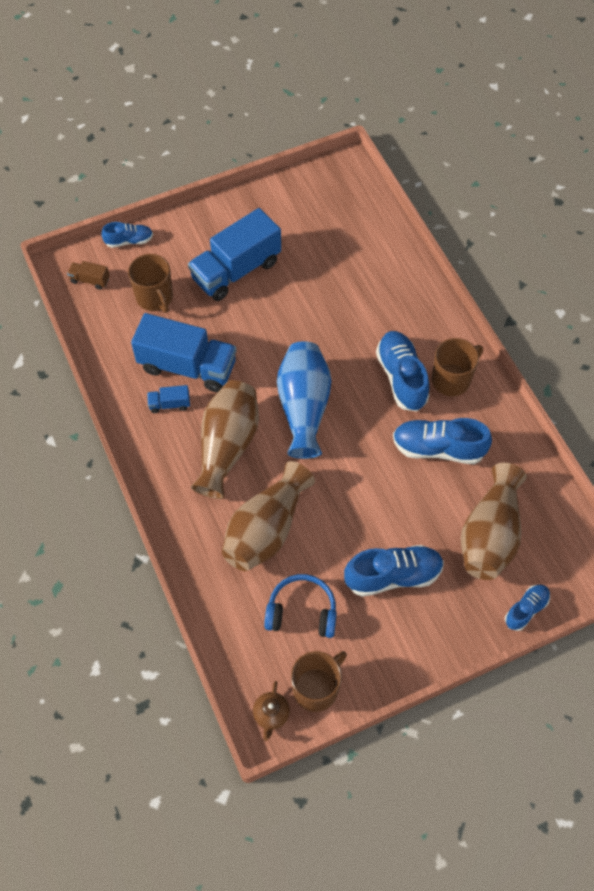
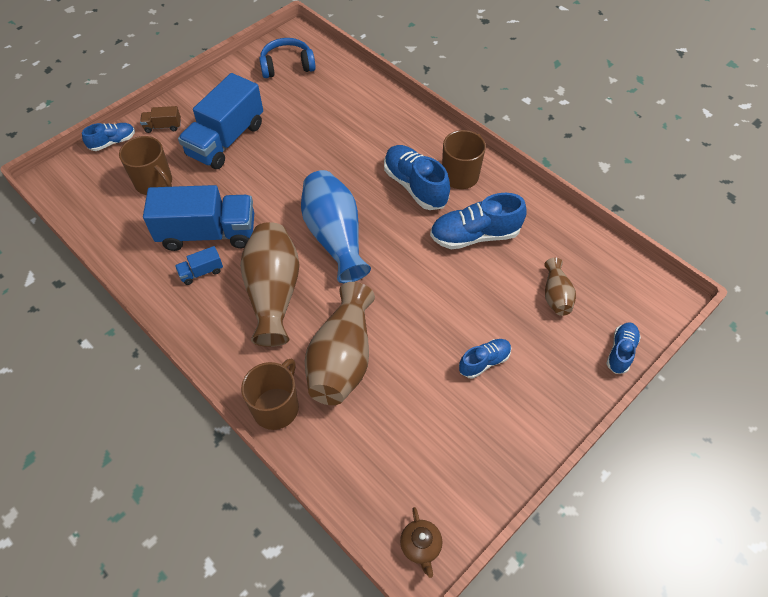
camera: 20 degrees left, 5 degrees down
(90, 280) = (83, 185): brown truck -> brown truck (163, 126)
(302, 612) = (410, 427): blue headphones -> blue headphones (287, 66)
(316, 688) = (456, 500): brown mug -> brown mug (276, 407)
(393, 576) = (484, 362): blue shoe -> blue shoe, size x0.58
(490, 535) = (556, 295): brown vase -> brown vase, size x0.52

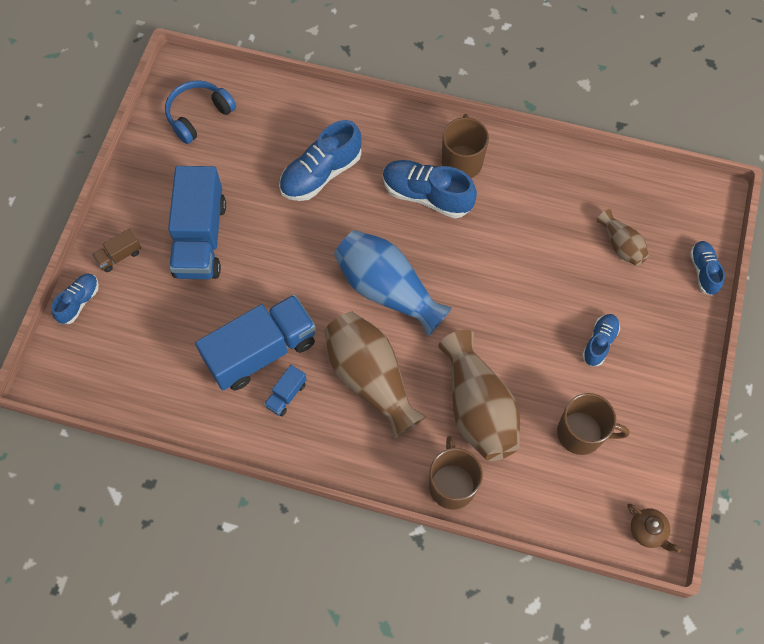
camera: 30 degrees left, 10 degrees up
(154, 183) = (163, 325): brown mug -> brown mug (581, 433)
(475, 235) = (515, 221): blue shoe -> blue shoe (321, 174)

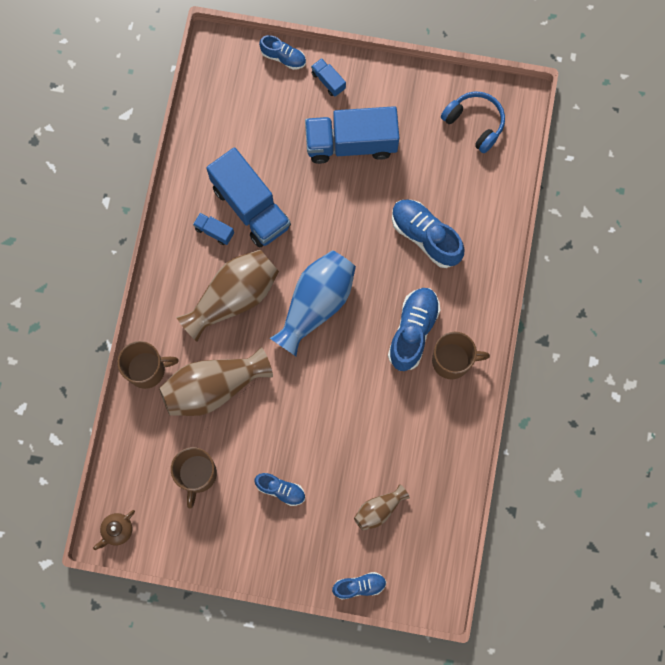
camera: 85 degrees right, 10 degrees up
(119, 256) = (328, 81): brown truck -> blue truck

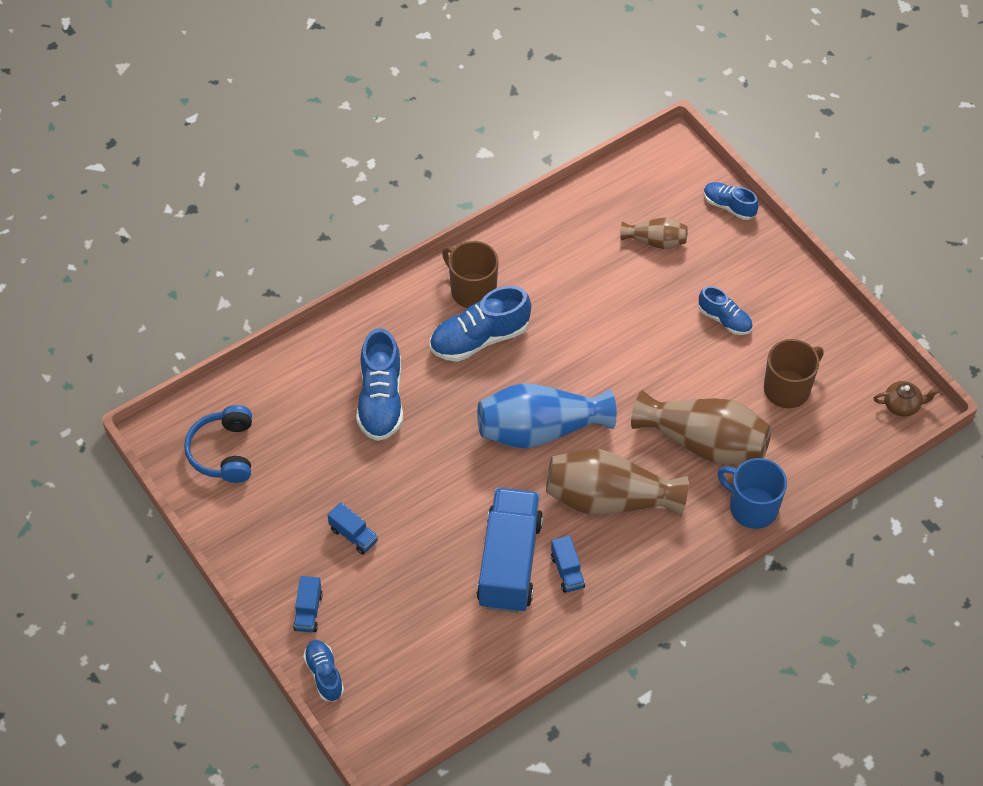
camera: 135 degrees left, 20 degrees down
(147, 369) = (752, 507): brown mug -> blue mug
(280, 490) = (724, 319): blue shoe -> blue shoe turned 150 degrees clockwise
(351, 143) = (353, 535): blue truck -> blue truck, size x0.43

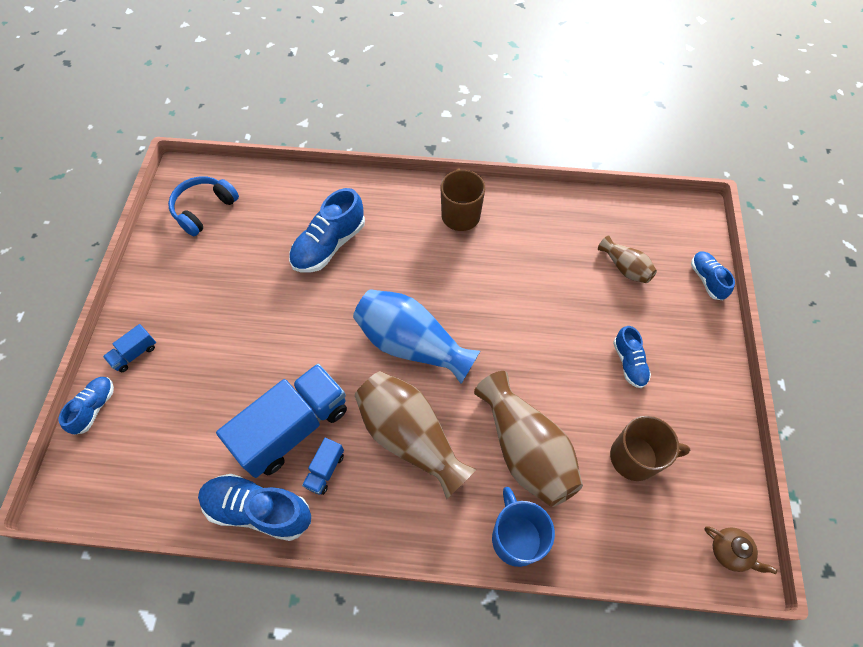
camera: 40 degrees right, 5 degrees up
(353, 535) = (217, 323): blue truck -> none
(479, 338) = (433, 250): blue shoe -> blue shoe (258, 510)

